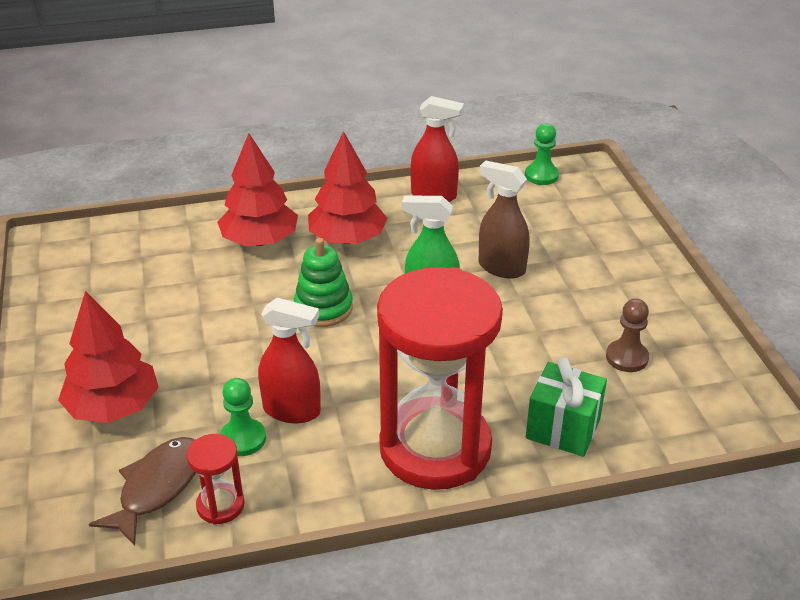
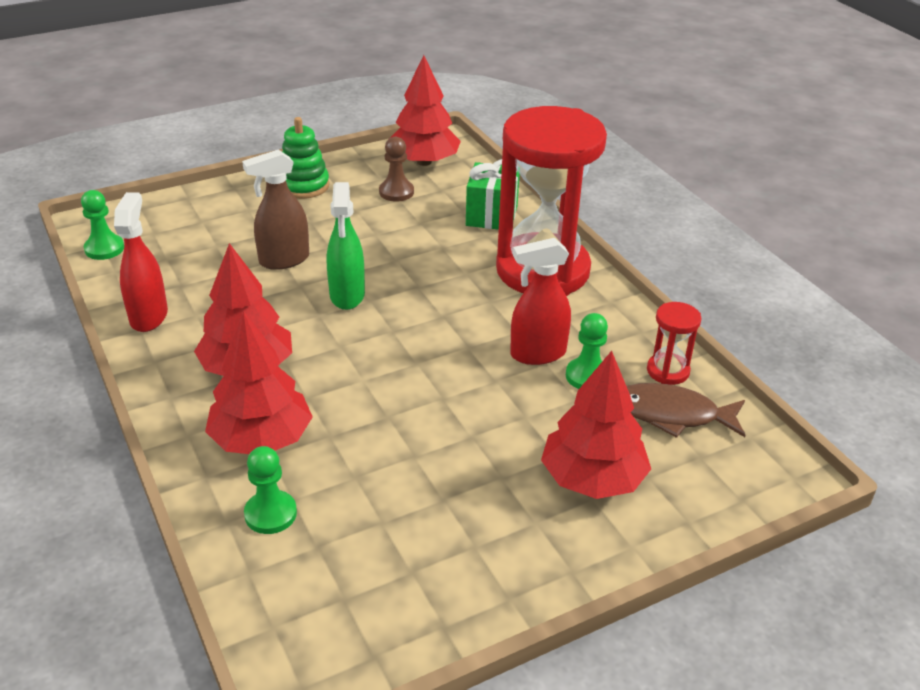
camera: 105 degrees left, 0 degrees up
(183, 240) = (270, 514): none -> green pawn
(292, 410) = (537, 354): red spray bottle -> red spray bottle turned 105 degrees counterclockwise
(323, 308) = (381, 362): green stacking toy -> green stacking toy (303, 186)
(501, 267) = (284, 260): brown spray bottle -> brown spray bottle turned 45 degrees clockwise
(702, 391) = (424, 162): none -> red tree

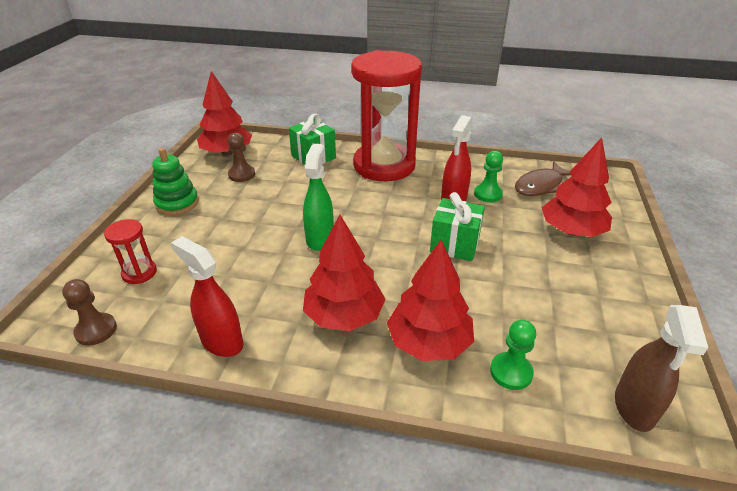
camera: 50 degrees left, 0 degrees up
(104, 249) = (96, 330): green pawn -> brown pawn
(284, 260) = (246, 247): brown spray bottle -> brown spray bottle (634, 407)
(347, 295) = (320, 239): green spray bottle -> green spray bottle turned 120 degrees counterclockwise
(444, 391) = (454, 245): none -> green gift
(668, 371) = (506, 171): red hourglass -> red hourglass (139, 273)

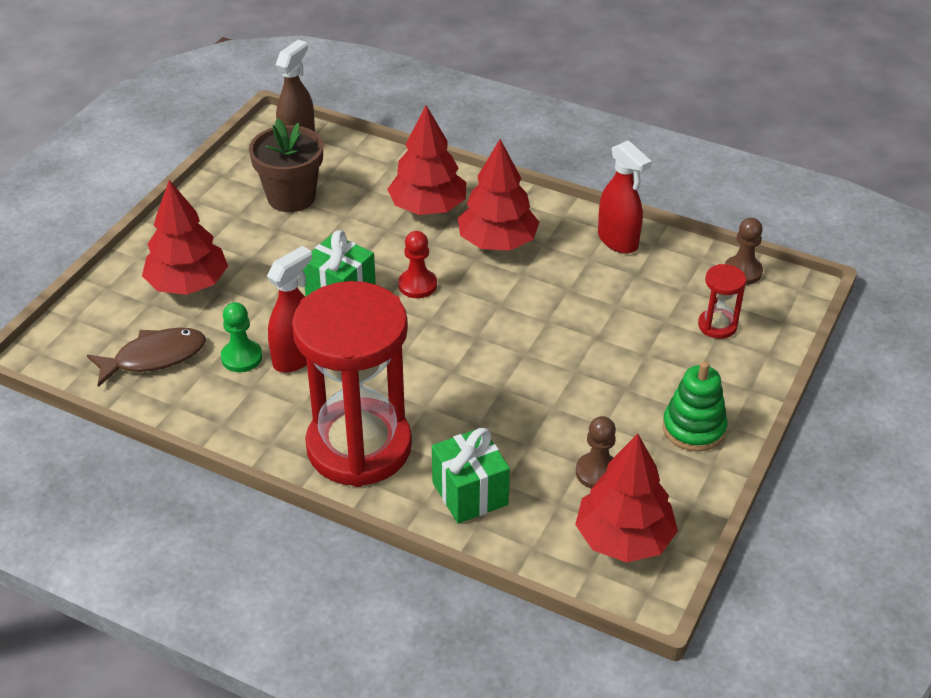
camera: 165 degrees left, 5 degrees up
(320, 239) = (499, 331): green spray bottle -> none
(398, 261) = (417, 285): none -> red pawn
(511, 372) = (372, 177): green pawn -> none
(570, 326) = (291, 197): none -> brown flower pot

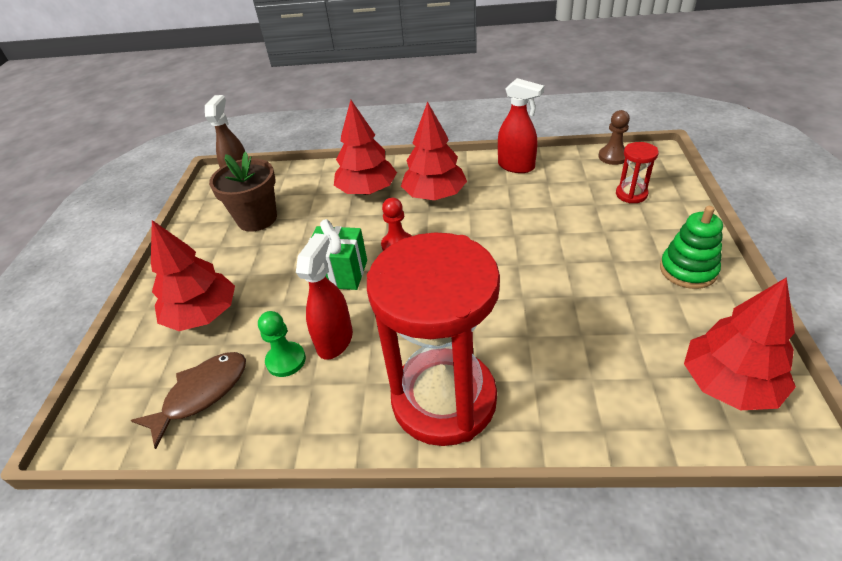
camera: 20 degrees left, 0 degrees up
(470, 493) = (572, 401): green gift -> none
(597, 472) = (654, 335): brown pawn -> none

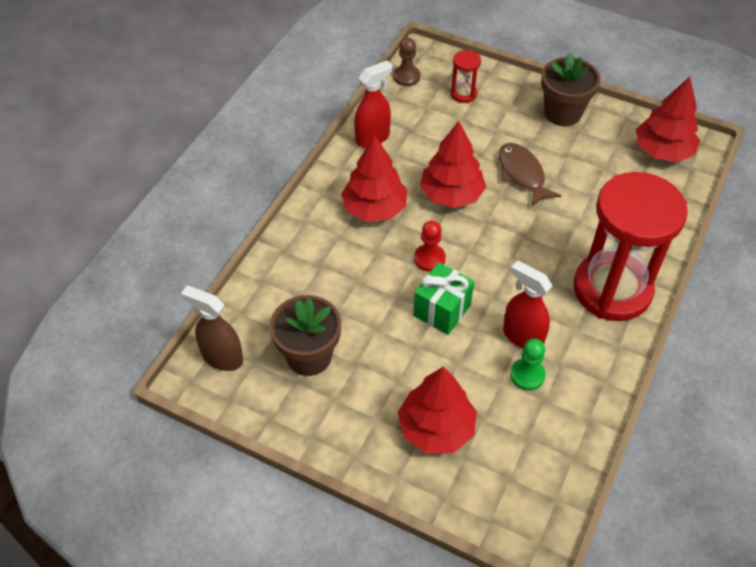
camera: 70 degrees left, 10 degrees up
(201, 394) = (535, 442): brown fish -> brown fish (522, 174)
(367, 191) = (328, 254): red tree -> red tree (451, 194)
(688, 270) = (562, 113): green stacking toy -> brown flower pot

